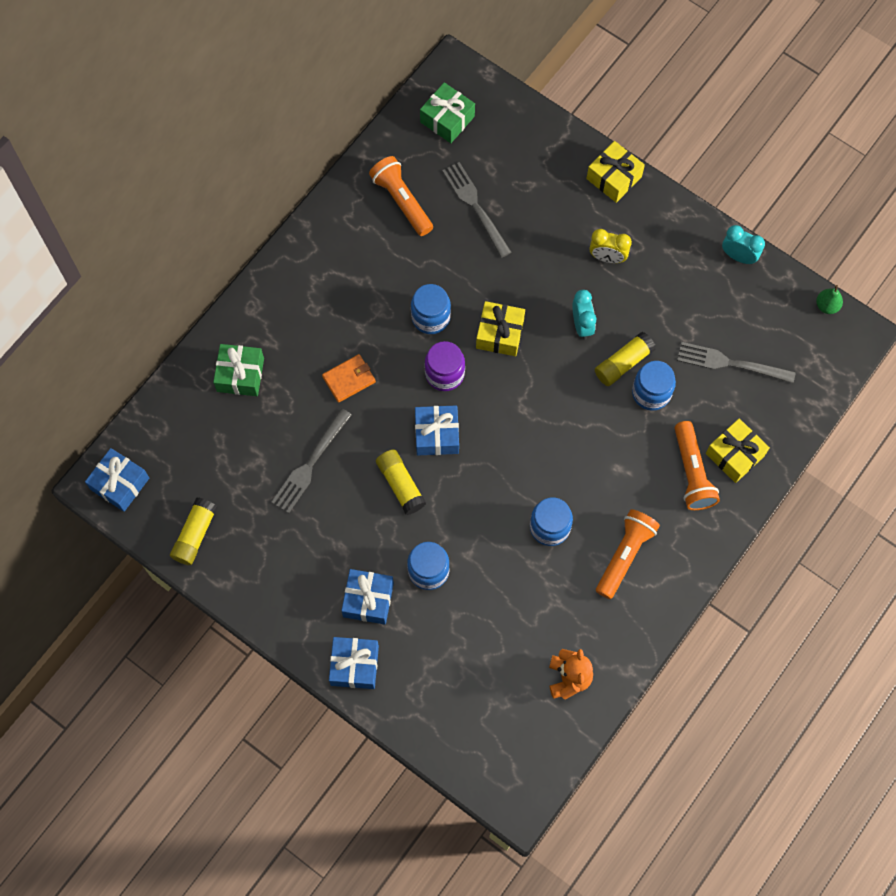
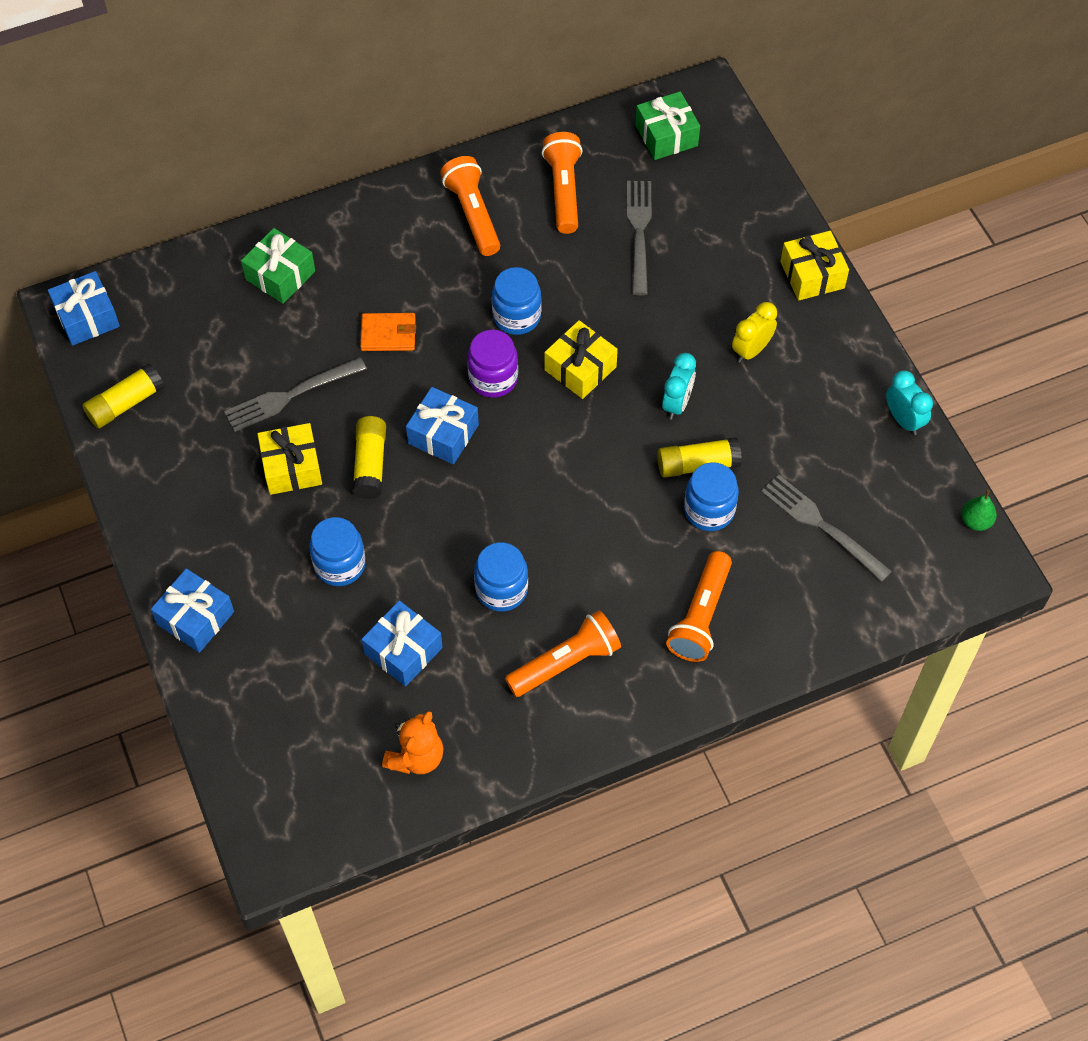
camera: 30 degrees right, 10 degrees down
(349, 253) = (473, 214): none -> orange flashlight
(368, 600) = (256, 560): blue gift -> blue gift (403, 651)
(607, 257) = (751, 350): yellow clock -> yellow clock turned 90 degrees clockwise
(735, 454) = (763, 623): yellow gift -> yellow gift (292, 467)

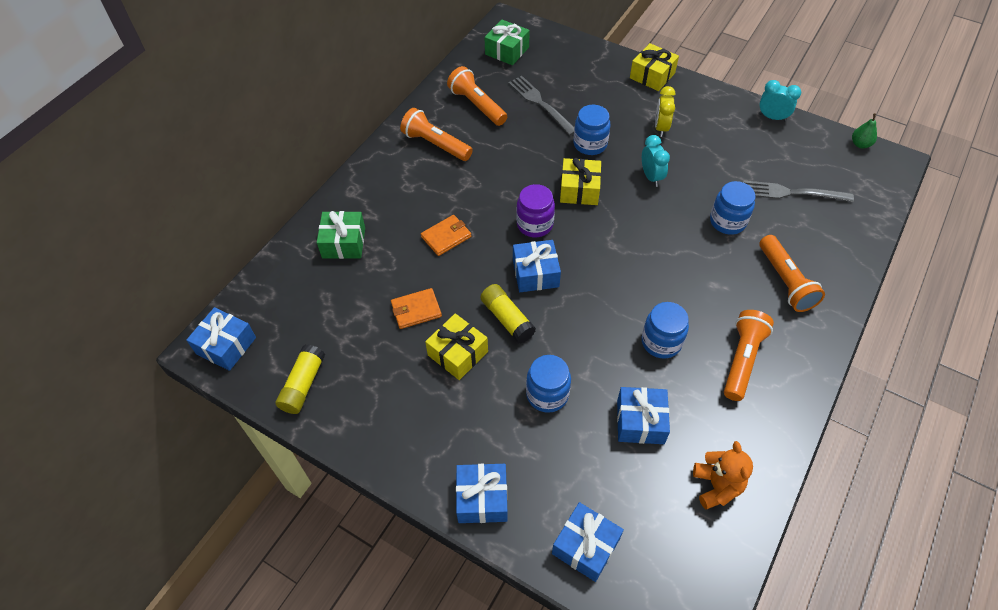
camera: 35 degrees left, 5 degrees down
(248, 721) = (585, 546): none -> blue gift
(290, 396) = (416, 310): grey fork -> orange wallet
(516, 316) = (515, 183): blue jar -> blue jar (590, 144)
(698, 464) = (696, 201): yellow glue stick -> none

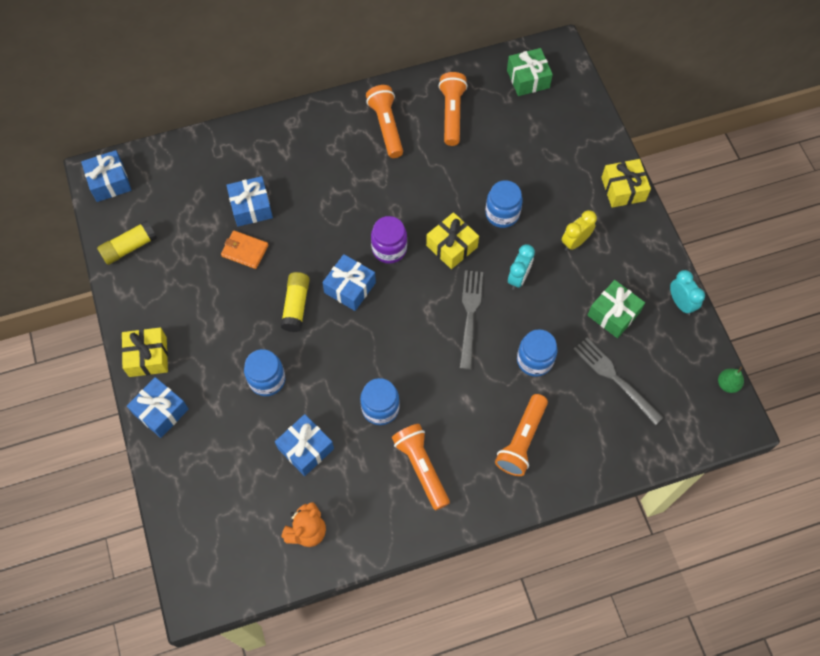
camera: 40 degrees right, 10 degrees up
(344, 243) = (247, 161): green gift -> green gift (613, 314)
(446, 237) = (318, 210): orange wallet -> none
(458, 353) = (240, 304): yellow gift -> yellow gift (148, 357)
(540, 103) = (502, 148): grey fork -> grey fork (470, 314)
(585, 546) = (189, 493): blue gift -> blue gift (251, 207)
(742, 360) = (421, 467): orange flashlight -> orange flashlight turned 90 degrees counterclockwise

